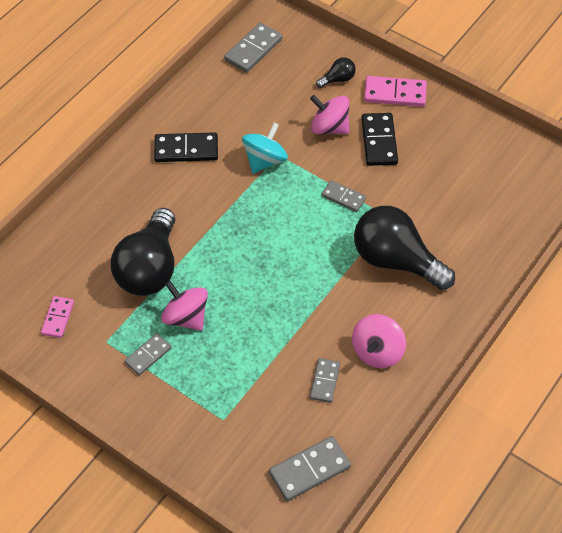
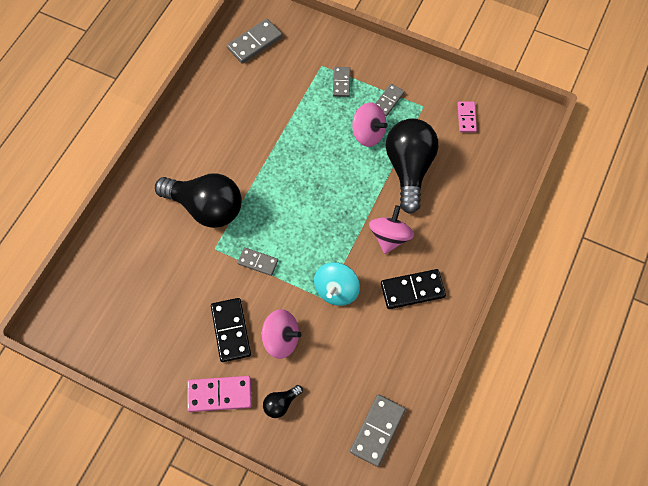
camera: 170 degrees right, 10 degrees up
(325, 381) = (252, 102): grey domino -> grey domino (341, 83)
(377, 351) = (215, 129): pink spinning top -> pink spinning top (390, 237)

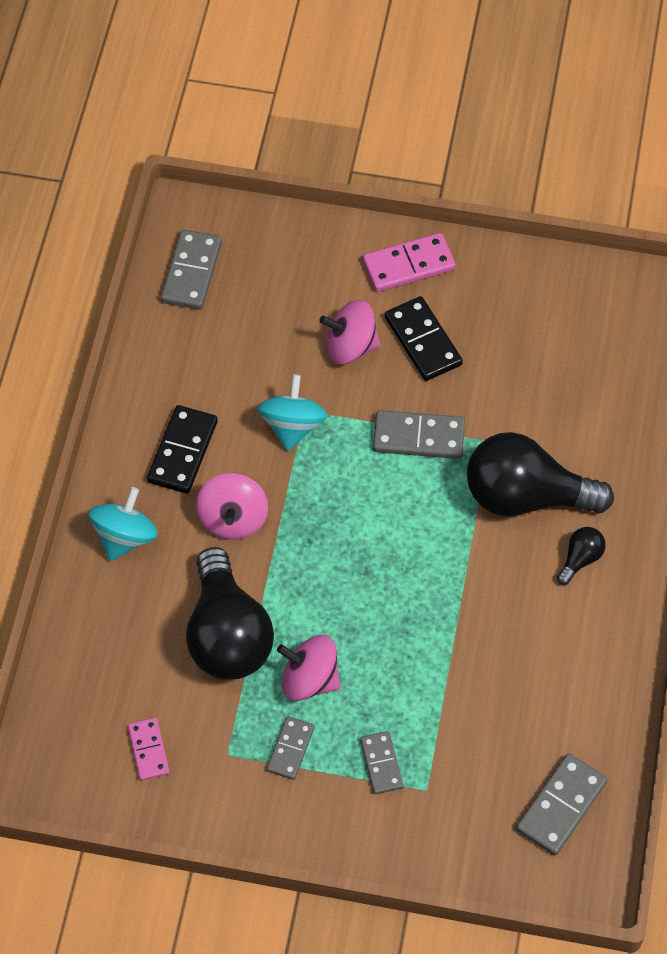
camera: 165 degrees right, 5 degrees down
(258, 262) = (418, 437): grey domino -> grey domino, size x1.58
(281, 404) = (325, 273): black light bulb -> black light bulb (580, 559)
(412, 290) = (182, 451): black domino -> black domino turned 45 degrees counterclockwise
(460, 242) = (125, 537): none -> turquoise spinning top

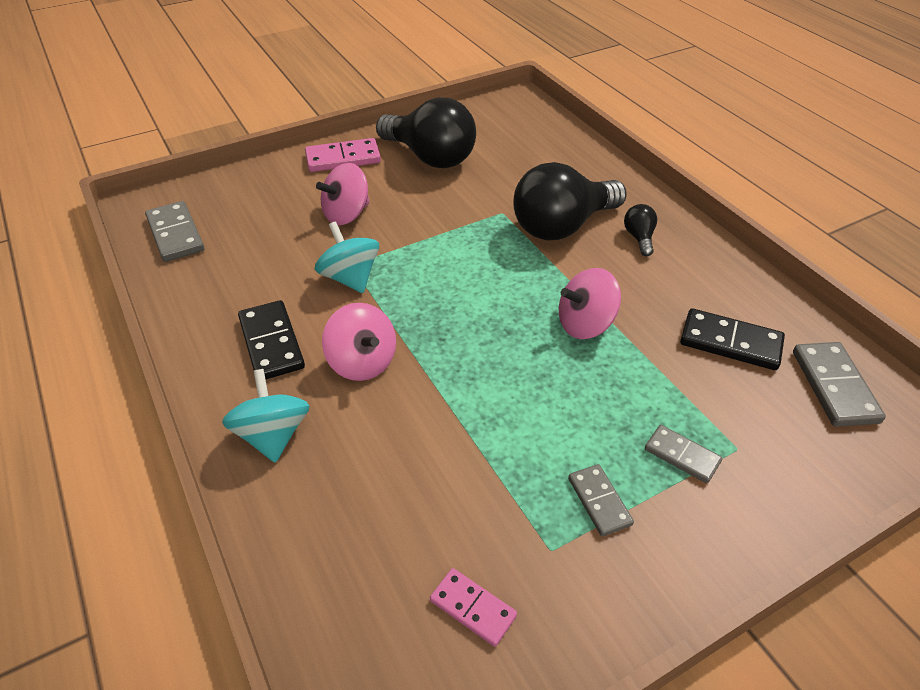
camera: 40 degrees left, 15 degrees down
(227, 634) = (445, 449): black light bulb -> black light bulb (430, 157)
(309, 679) = (551, 434): pink spinning top -> pink spinning top (585, 324)
(408, 265) = (343, 159): pink domino -> pink domino turned 45 degrees clockwise
(418, 437) = (452, 235): grey domino -> none
(423, 341) = (396, 187): black domino -> black domino (730, 342)

